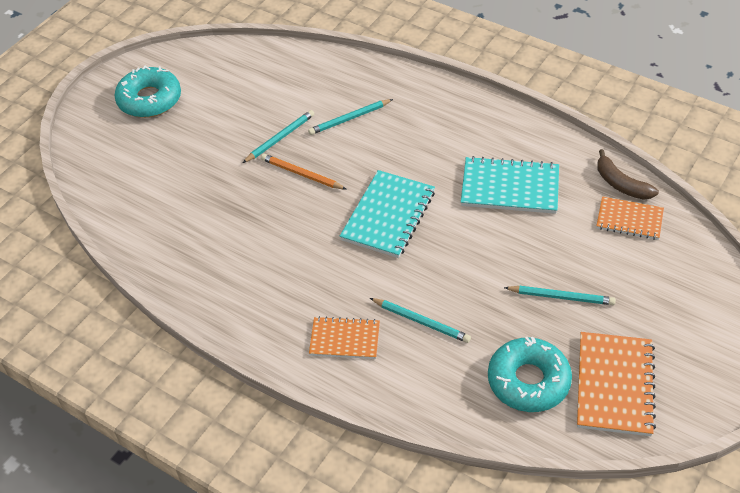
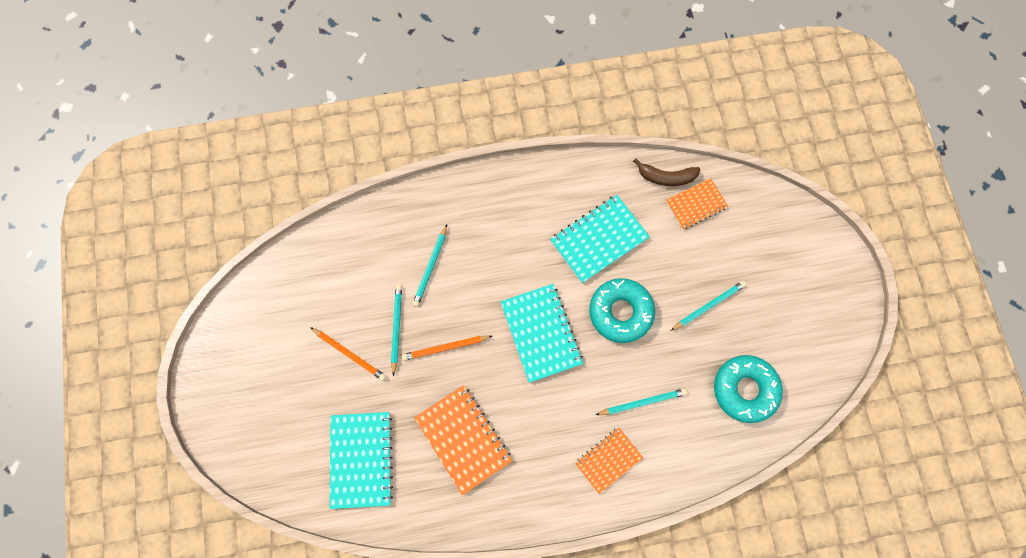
camera: 45 degrees left, 25 degrees up
(149, 100) = (254, 375): turquoise donut -> turquoise donut (620, 312)
(159, 198) = (361, 459): none -> turquoise notebook
(228, 131) = (349, 354): none -> orange pencil
(614, 385) = (794, 347): orange notebook -> orange notebook (463, 439)

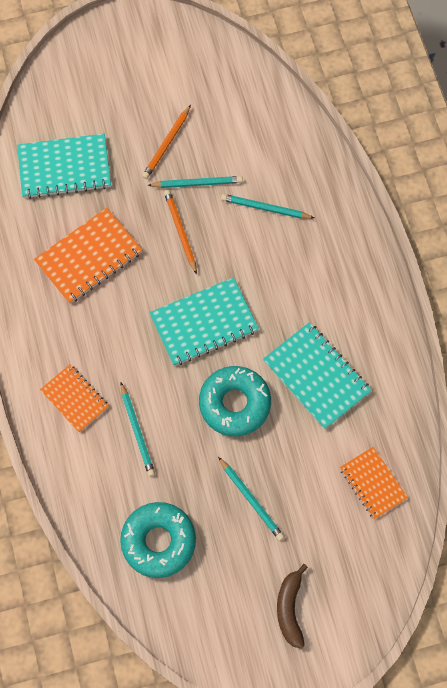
camera: 85 degrees right, 5 degrees down
(666, 177) = (403, 448): brown banana -> brown banana (290, 608)

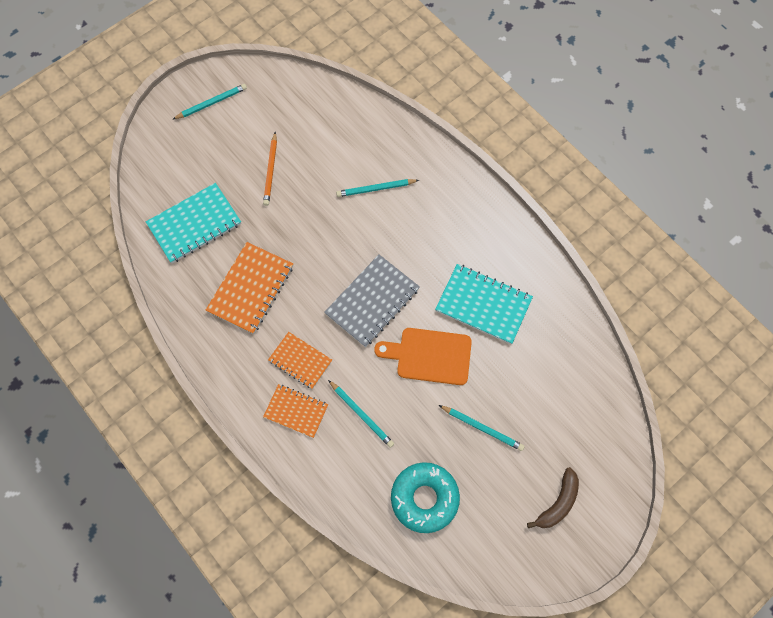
camera: 25 degrees left, 0 degrees up
(180, 231) = (316, 236): orange pencil -> none
(197, 183) = (311, 192): turquoise pencil -> turquoise pencil (211, 103)
(204, 323) = (372, 301): turquoise notebook -> grey notebook
(234, 404) = (429, 356): turquoise donut -> orange cutting board
(290, 608) = (557, 503): brown banana -> brown banana turned 120 degrees counterclockwise
(373, 483) = (570, 370): orange notebook -> orange notebook (300, 361)

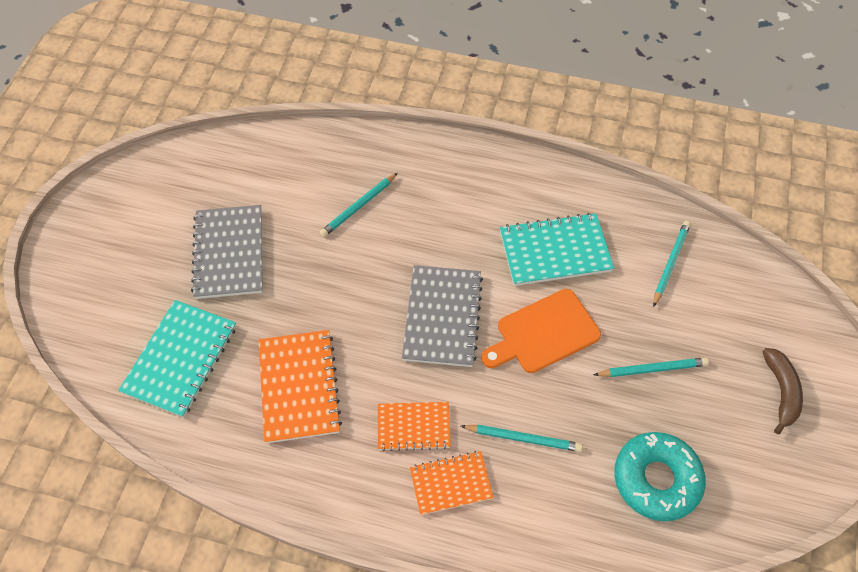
camera: 35 degrees left, 10 degrees down
(211, 103) = (108, 223): turquoise pencil -> turquoise pencil (670, 263)
(271, 170) = (229, 253): orange pencil -> grey notebook

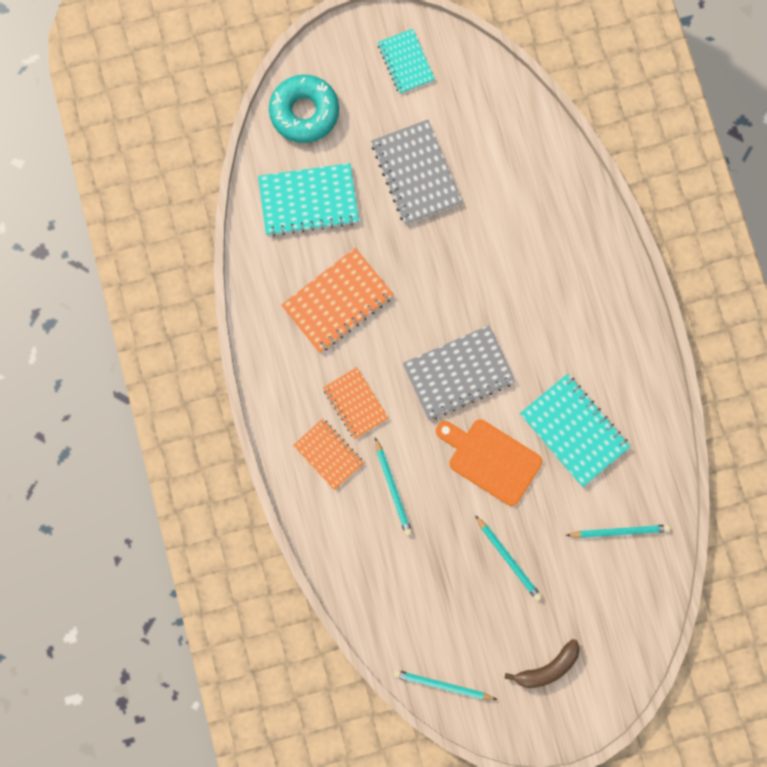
camera: 60 degrees right, 20 degrees up
(123, 208) = (406, 62): none -> turquoise notebook
(229, 253) = (416, 173): grey notebook -> grey notebook turned 75 degrees counterclockwise
(358, 206) = (521, 246): turquoise pencil -> turquoise pencil (443, 685)
(656, 479) = (417, 601): turquoise donut -> turquoise donut (304, 112)

